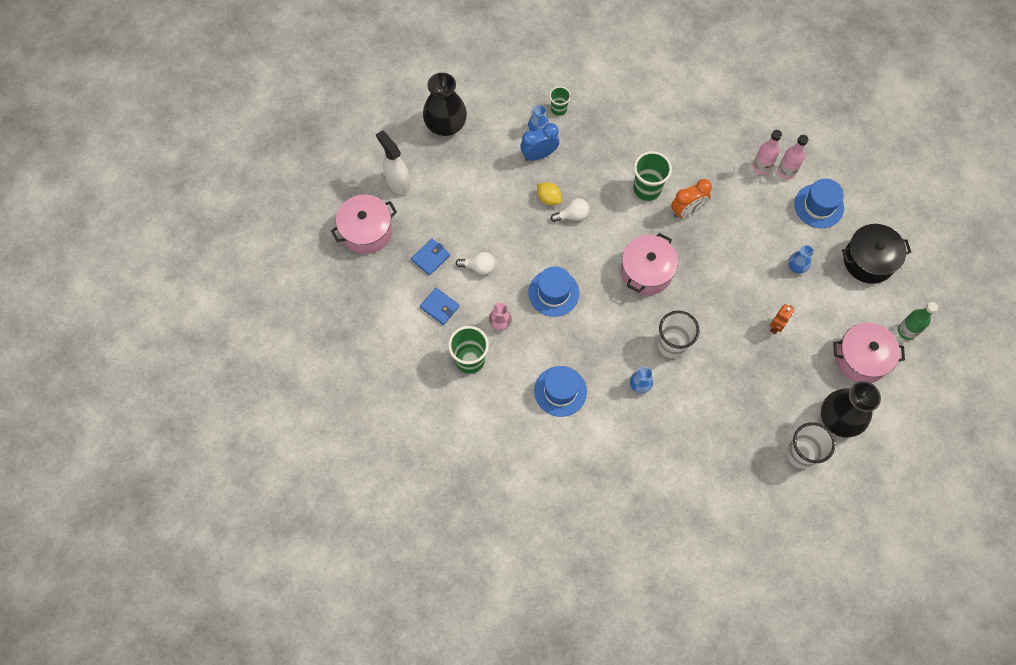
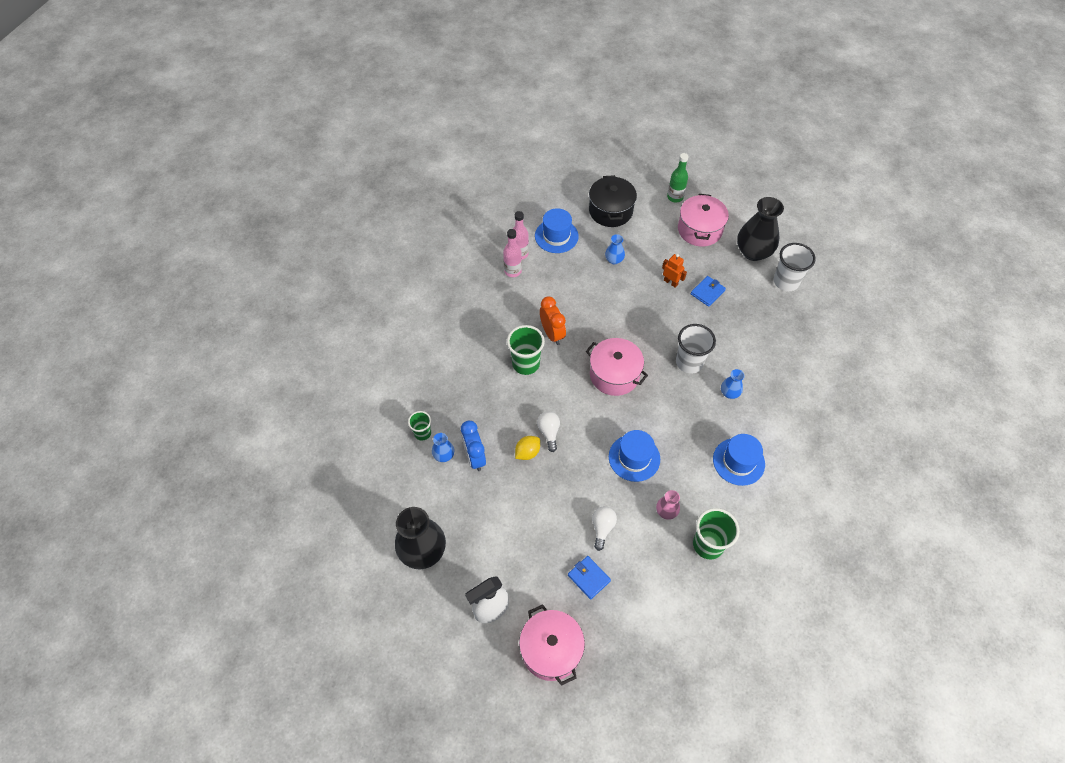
camera: 85 degrees left, 10 degrees down
(439, 307) = (648, 572): blue wallet -> blue wallet (707, 292)

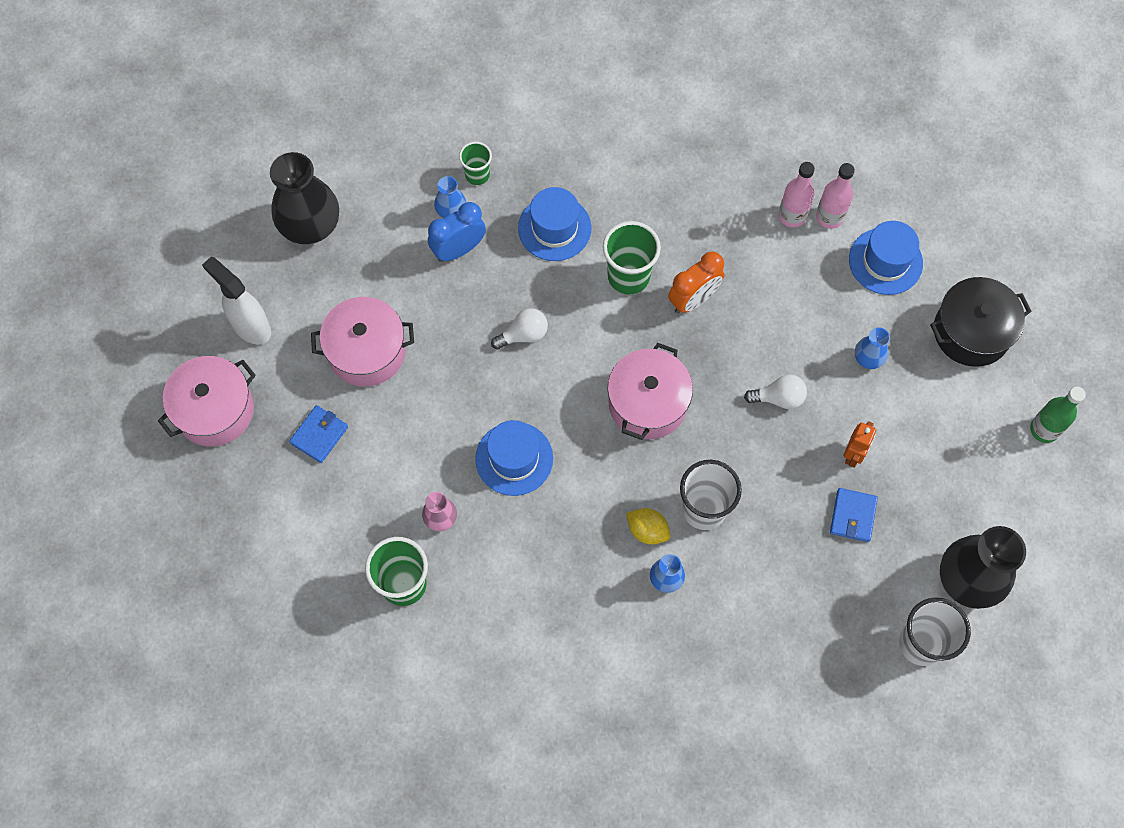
camera: 75 degrees right, 10 degrees up
(527, 452) = (484, 314): yellow lemon -> yellow lemon (647, 530)
(602, 528) = (394, 437): white light bulb -> white light bulb (778, 398)
(699, 230) = (985, 482): pink pot -> pink pot (367, 351)
(707, 292) = (853, 516): blue wallet -> blue wallet turned 75 degrees clockwise
(738, 461) = (548, 609): blue hat -> blue hat (554, 228)

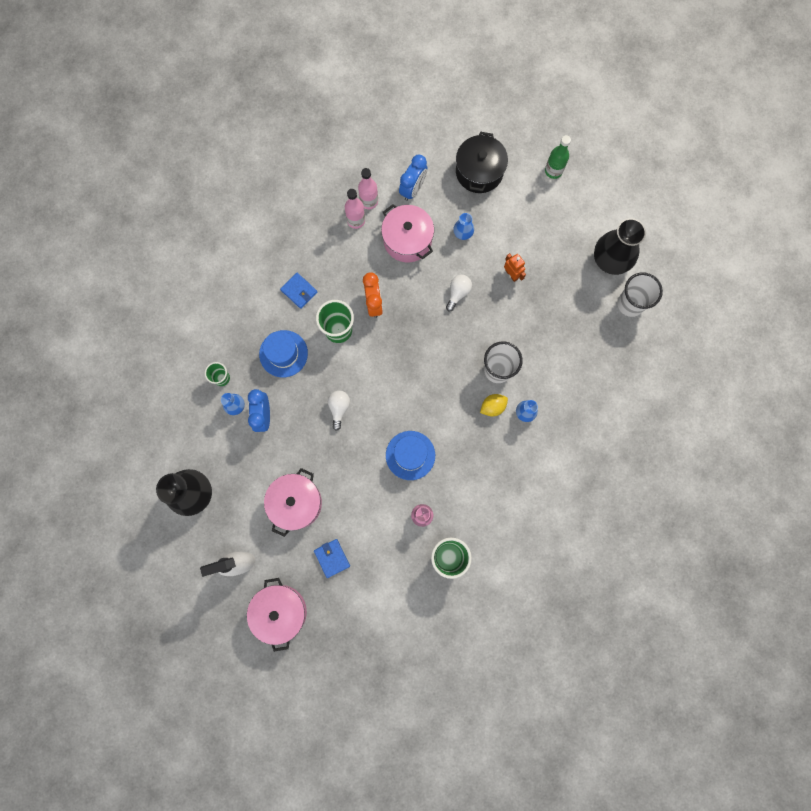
camera: 60 degrees left, 10 degrees up
(647, 403) = (420, 364): pink pot -> pink pot (407, 240)
(853, 516) = (545, 295): blue wallet -> blue wallet (299, 291)
(885, 261) = (413, 189): blue hat -> blue clock

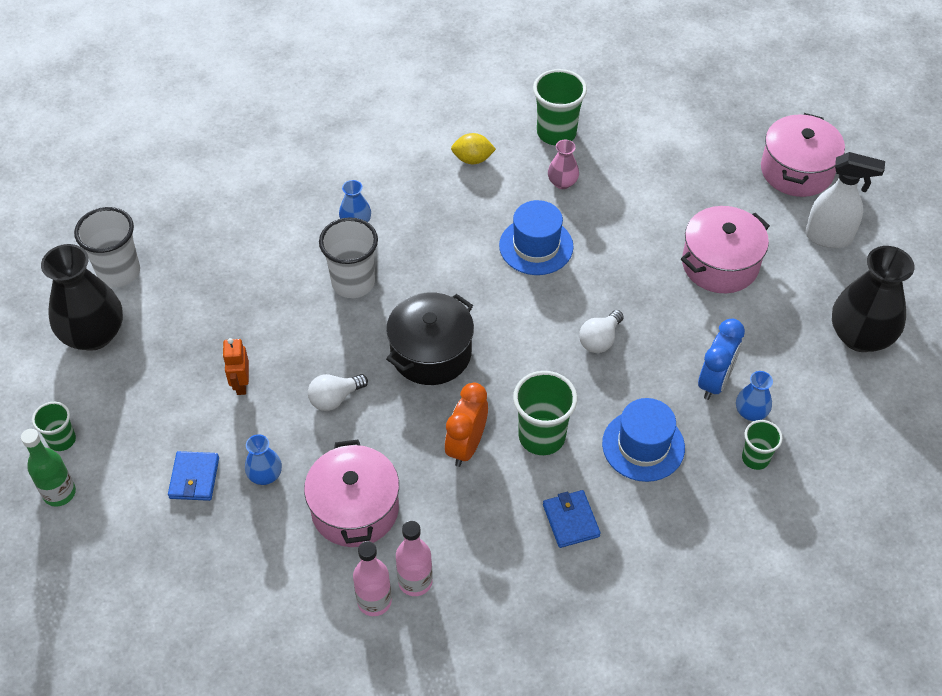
camera: 150 degrees left, 25 degrees down
(332, 558) = (702, 191): blue wallet -> blue wallet (194, 478)
(413, 189) = (291, 583): blue clock -> none
(479, 171) = (168, 553): black pot -> black pot (431, 353)
(492, 407) = (391, 247): yellow lemon -> yellow lemon (472, 159)
(575, 196) = (62, 440): none -> green cup

